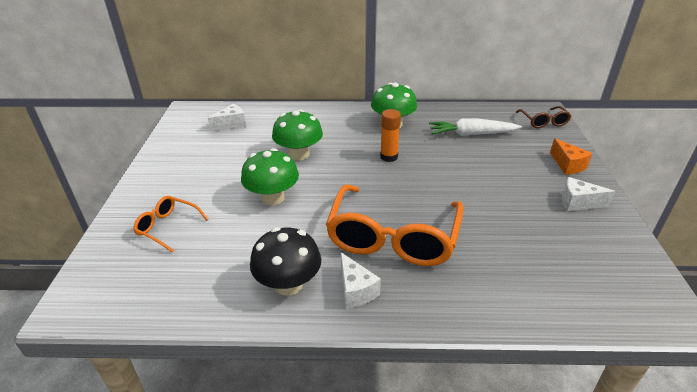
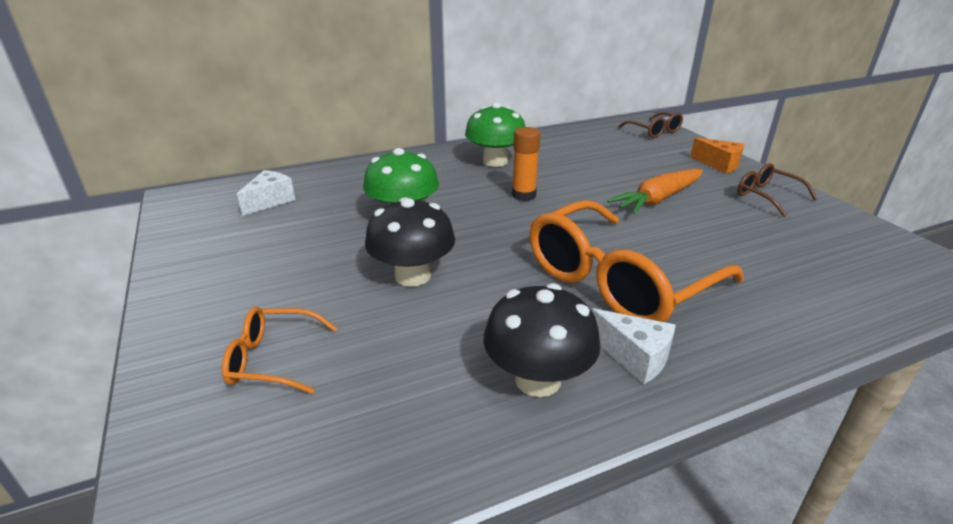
camera: 25 degrees left, 5 degrees down
(272, 198) = (413, 276): green mushroom -> black mushroom
(393, 238) = (617, 281): orange glasses -> orange glasses turned 60 degrees clockwise
(471, 134) = (594, 155): white carrot -> none
(484, 184) = (658, 199): none -> orange carrot
(578, 203) = (766, 196): white cheese -> brown glasses

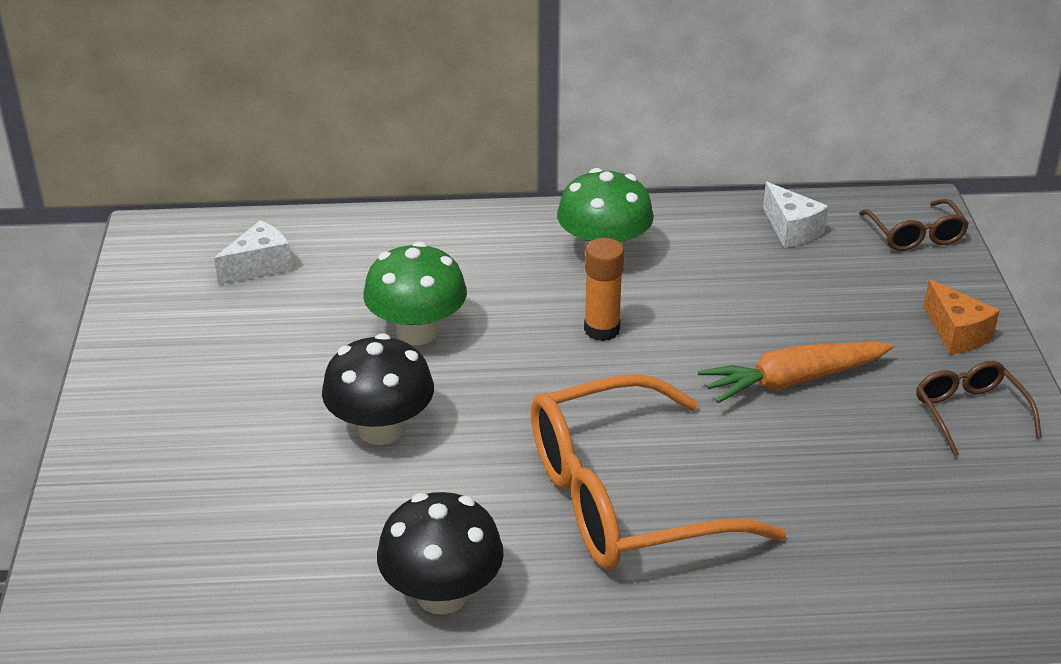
camera: 20 degrees right, 5 degrees up
(272, 359) = (188, 499): orange glasses -> none
(634, 357) = (565, 599): white cheese -> white cheese (791, 230)

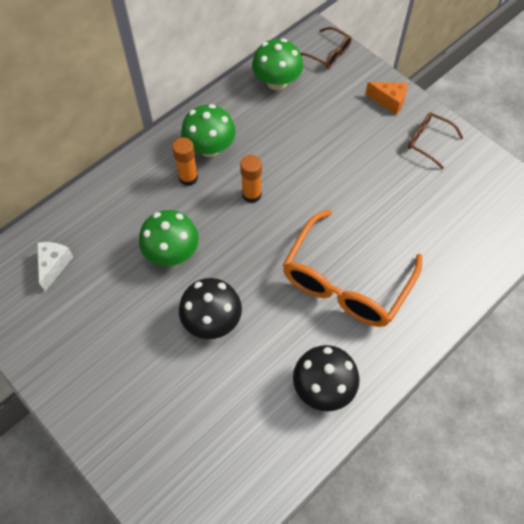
camera: 40 degrees left, 25 degrees up
(534, 268) = (188, 178): none -> orange glue stick
(791, 230) = (277, 82): white cheese -> green mushroom
(793, 381) = (352, 170): orange carrot -> none

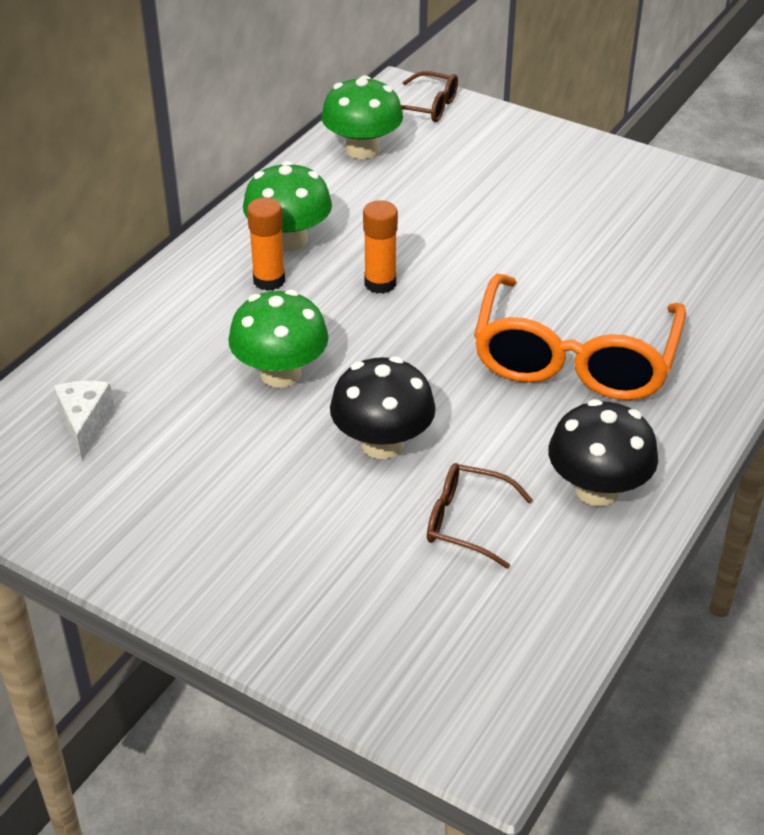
camera: 15 degrees left, 20 degrees down
(389, 101) = (544, 145): orange cheese -> none
(428, 142) = (623, 181): brown glasses -> brown glasses (466, 522)

